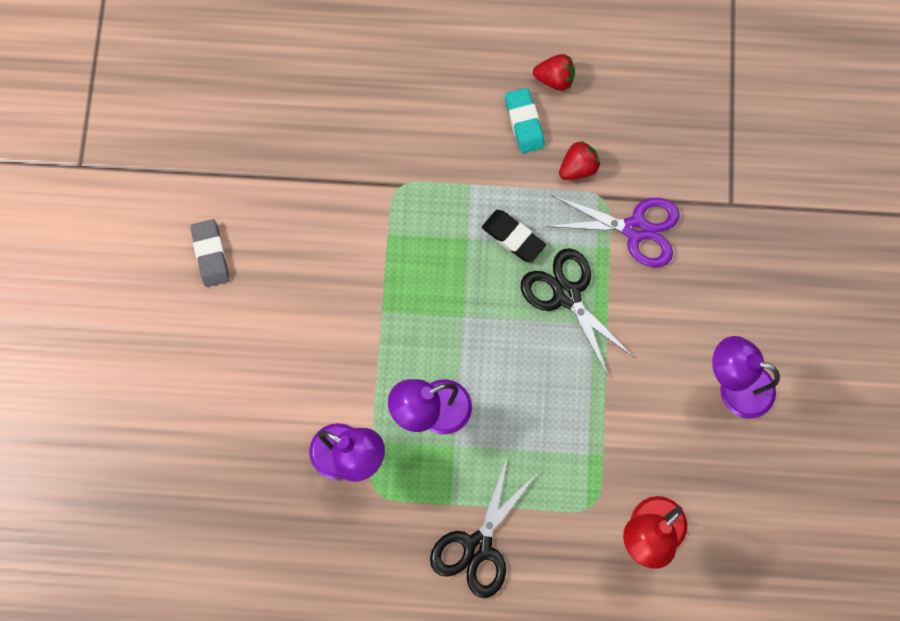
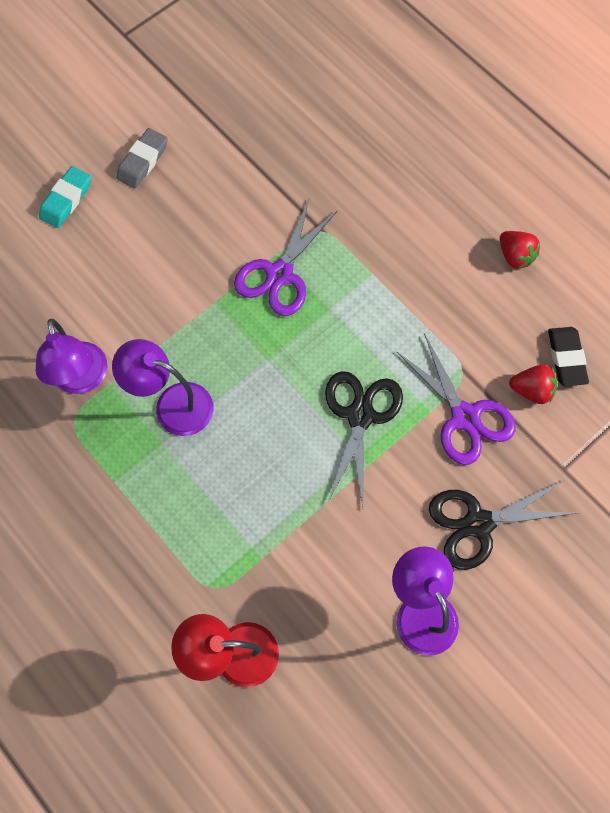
camera: 45 degrees right, 5 degrees down
(406, 246) = (279, 274): none -> purple scissors
(477, 547) = (99, 532): black scissors -> black scissors (478, 523)
(513, 237) = (364, 338): black eraser -> black eraser (566, 358)
(524, 122) = (459, 266): turquoise eraser -> turquoise eraser (66, 200)
(578, 168) = (466, 333): red strawberry -> red strawberry (531, 390)

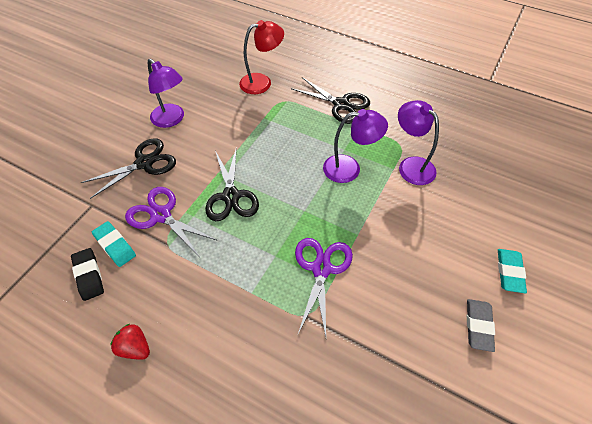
camera: 160 degrees right, 15 degrees down
(118, 542) = (341, 104): none -> black scissors
(531, 390) = (115, 246): red strawberry -> turquoise eraser

